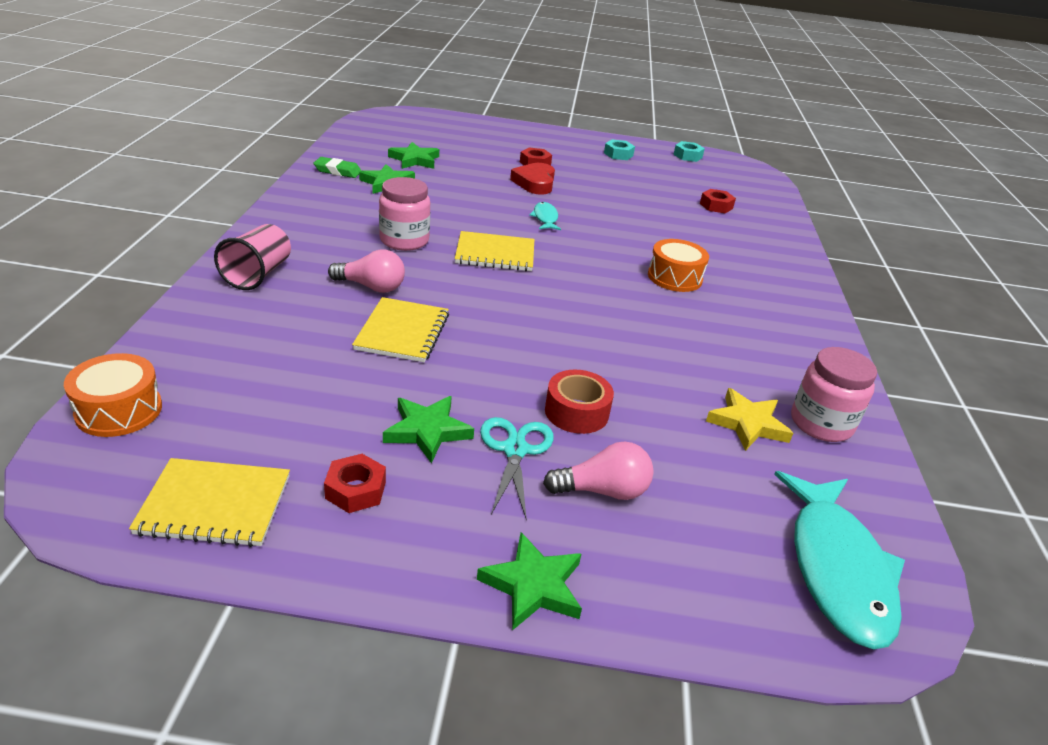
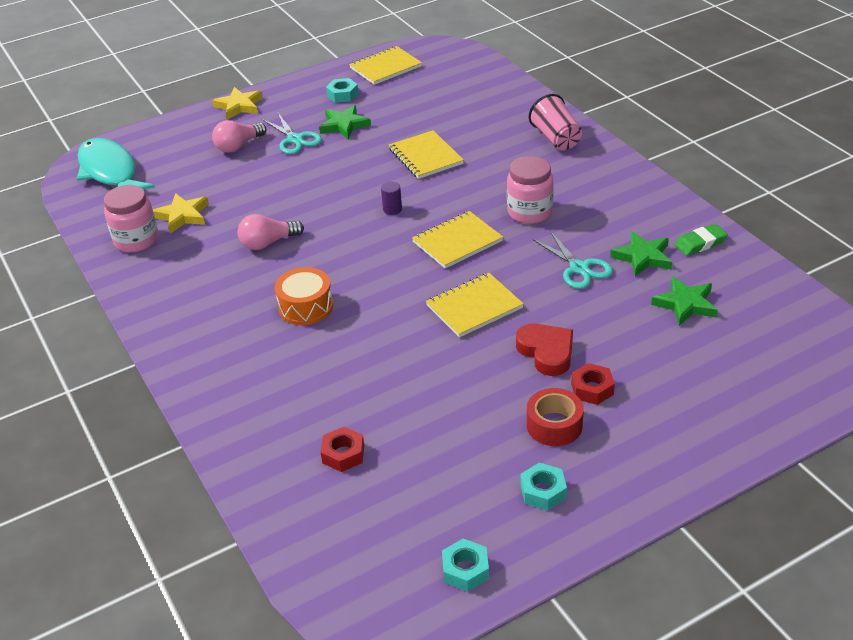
camera: 150 degrees right, 5 degrees up
(119, 410) = (477, 66): orange drum -> none
(356, 490) = (342, 95): red nut -> turquoise nut
(371, 287) = (487, 169): pink light bulb -> pink light bulb (268, 243)
(439, 199) = (579, 268): none -> turquoise scissors
(512, 304) = (392, 209): none -> purple cylinder
(533, 585) = (239, 106): green star -> yellow star
(545, 218) = (474, 307): turquoise fish -> yellow notebook
(576, 412) = (283, 170): red tape -> red tape (554, 425)

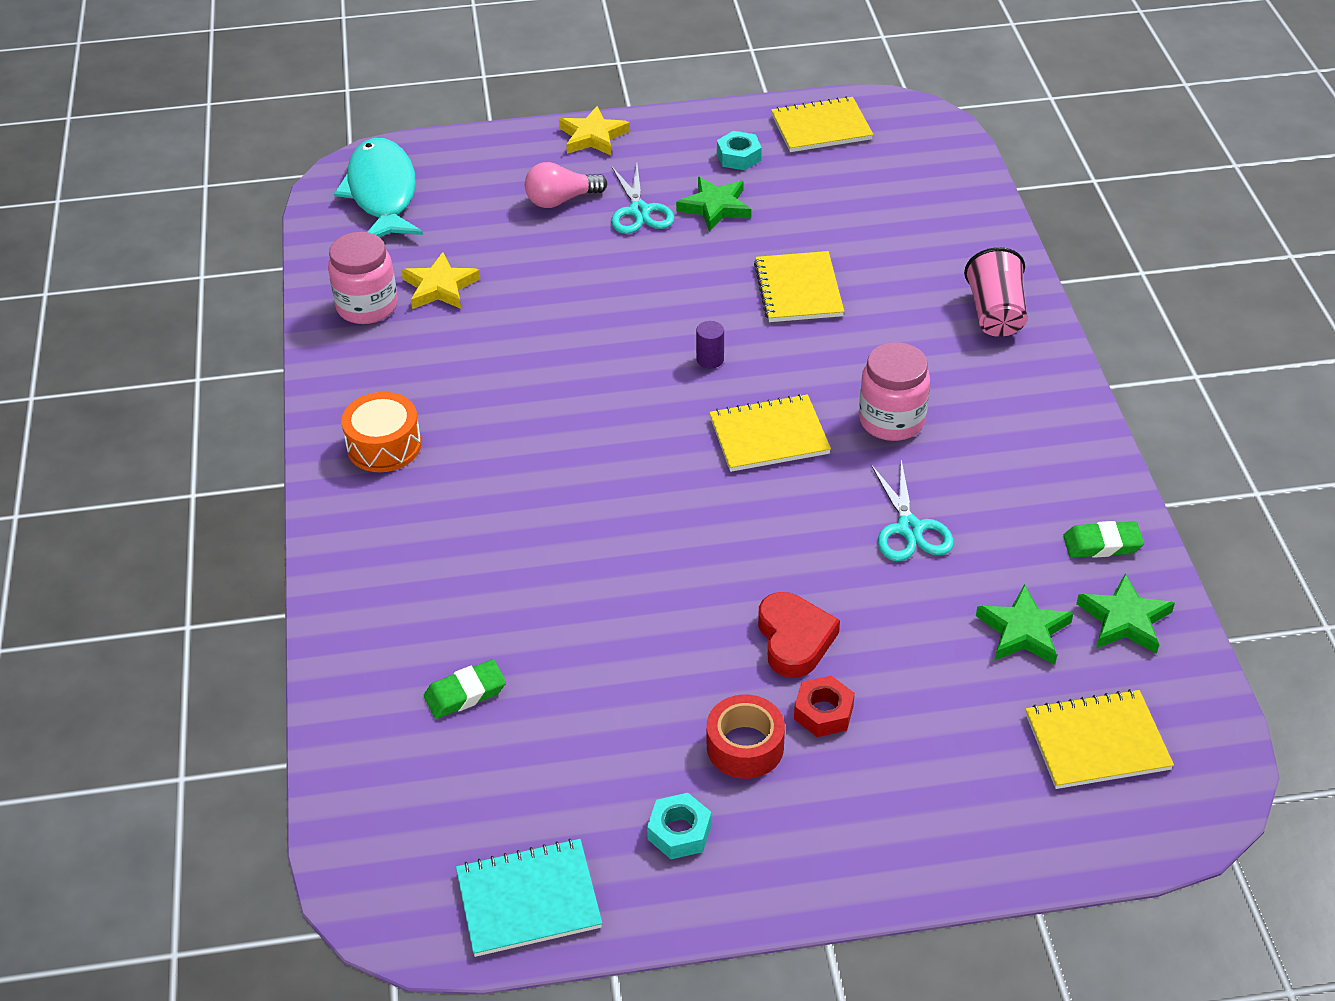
camera: 20 degrees right, 5 degrees up
(268, 243) = (525, 361): pink light bulb -> none
(306, 307) = (525, 471): orange drum -> orange drum (384, 446)
(343, 454) = (465, 693): red nut -> green eraser
(465, 570) = (528, 899): turquoise nut -> turquoise notebook
(474, 307) = (737, 541): yellow notebook -> yellow notebook (1097, 741)
(643, 257) = (1007, 540): green star -> green star (1124, 619)

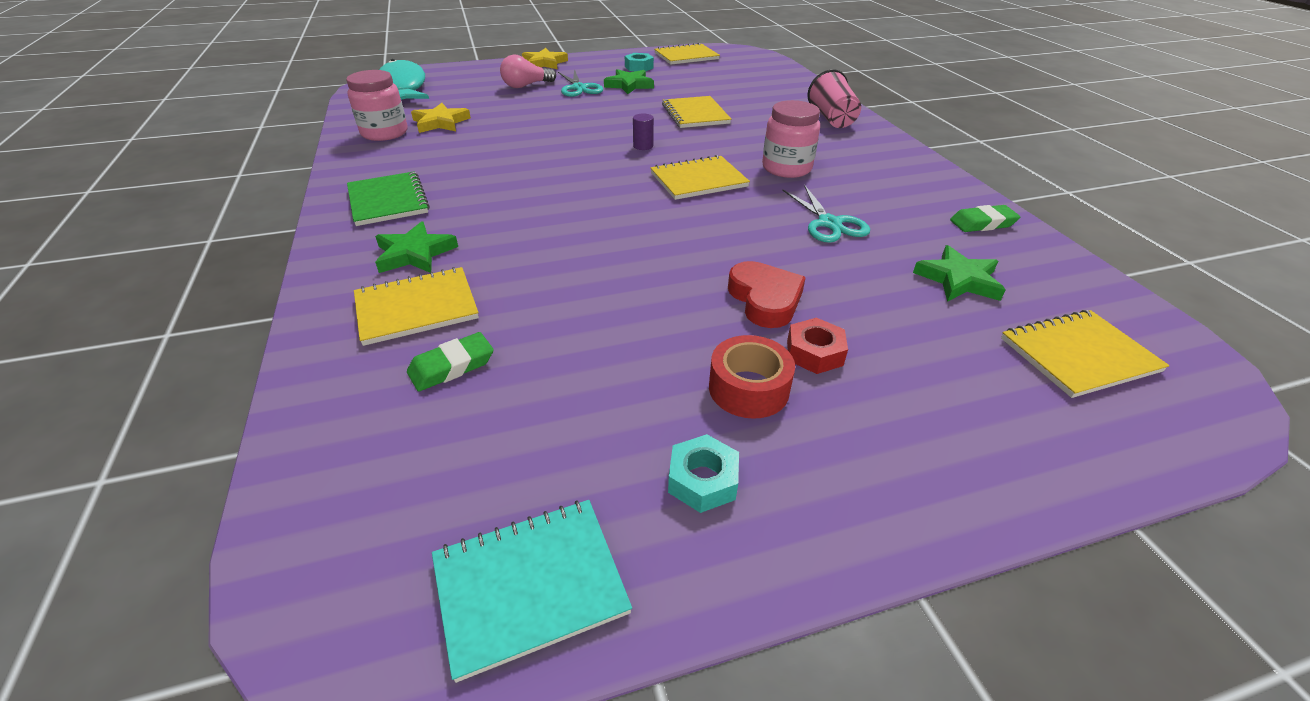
camera: 10 degrees left, 5 degrees down
(384, 446) = (388, 201): orange drum -> green notebook
(428, 616) = (416, 307): none -> yellow notebook
(1124, 619) = (1034, 266): green star -> green star (415, 253)

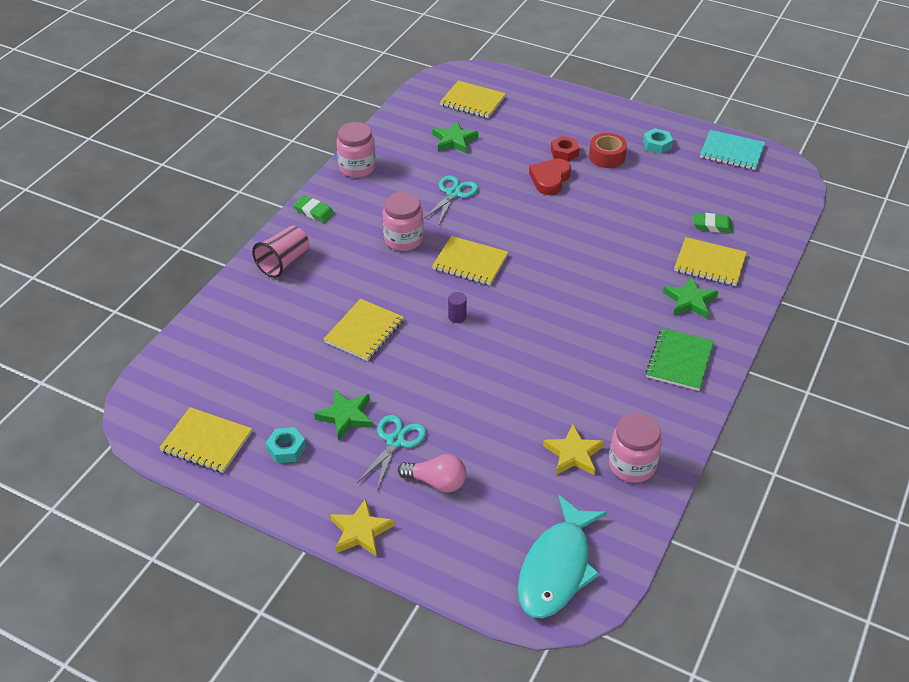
camera: 135 degrees left, 5 degrees up
(958, 197) = (357, 168): none -> pink jar
(982, 223) = (382, 151): green eraser -> green eraser (314, 212)

